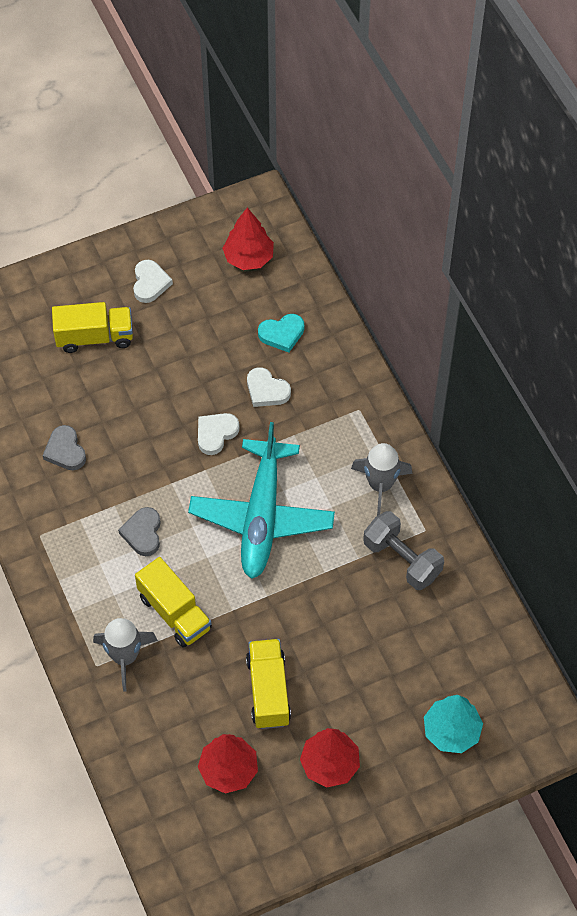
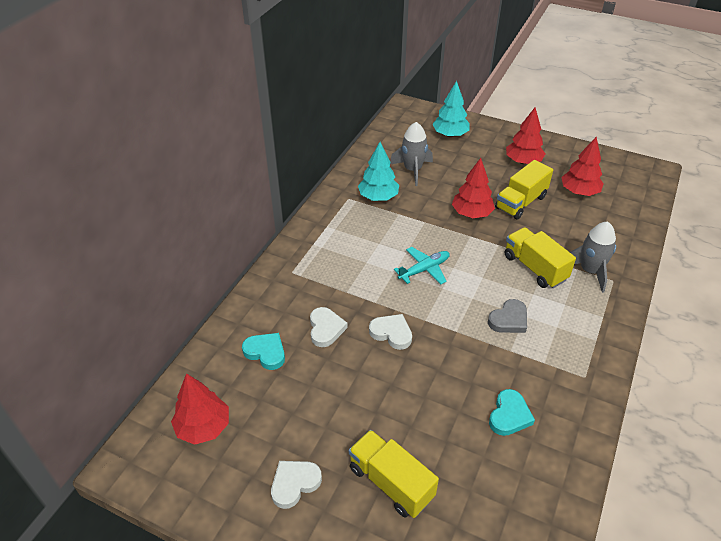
camera: 130 degrees left, 15 degrees down
(65, 451) = (509, 415): grey heart -> turquoise heart
(174, 612) = (534, 268): yellow truck -> yellow truck turned 45 degrees counterclockwise
(216, 434) = (391, 333): white heart -> white heart turned 150 degrees counterclockwise
(261, 517) = (424, 269): turquoise plane -> turquoise plane, size x0.48
(296, 626) = (471, 213): none -> red tree
(380, 485) = (339, 231): grey rocket -> grey rocket (412, 170)
(402, 559) = (378, 197): grey dumbbell -> turquoise tree

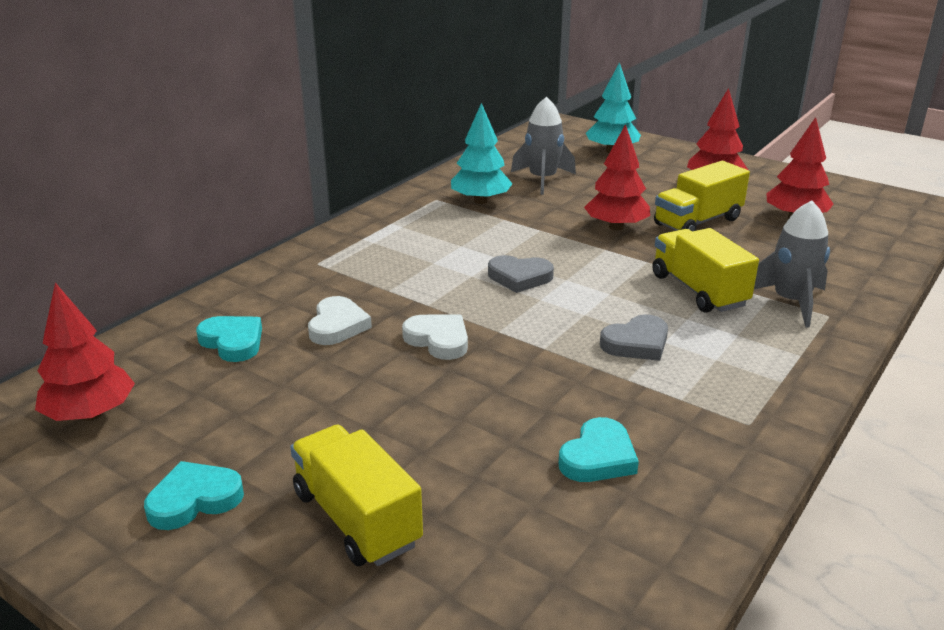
camera: 10 degrees right, 15 degrees down
(294, 484) = (194, 500): white heart -> turquoise heart
(424, 269) = (519, 277): turquoise plane -> grey heart

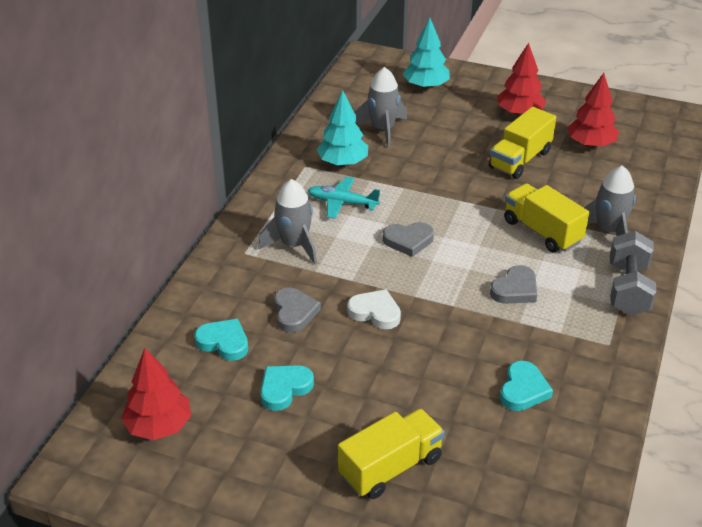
camera: 15 degrees left, 10 degrees up
(194, 500) = (277, 476): turquoise heart -> turquoise heart (284, 388)
(337, 326) = (294, 312): white heart -> grey heart
(356, 519) = (390, 467): yellow truck -> yellow truck turned 105 degrees clockwise
(379, 264) = (294, 245): none -> grey rocket
(459, 234) = (342, 203): none -> turquoise plane
(616, 227) = (460, 175): red tree -> none
(799, 366) = (628, 289): none -> grey dumbbell

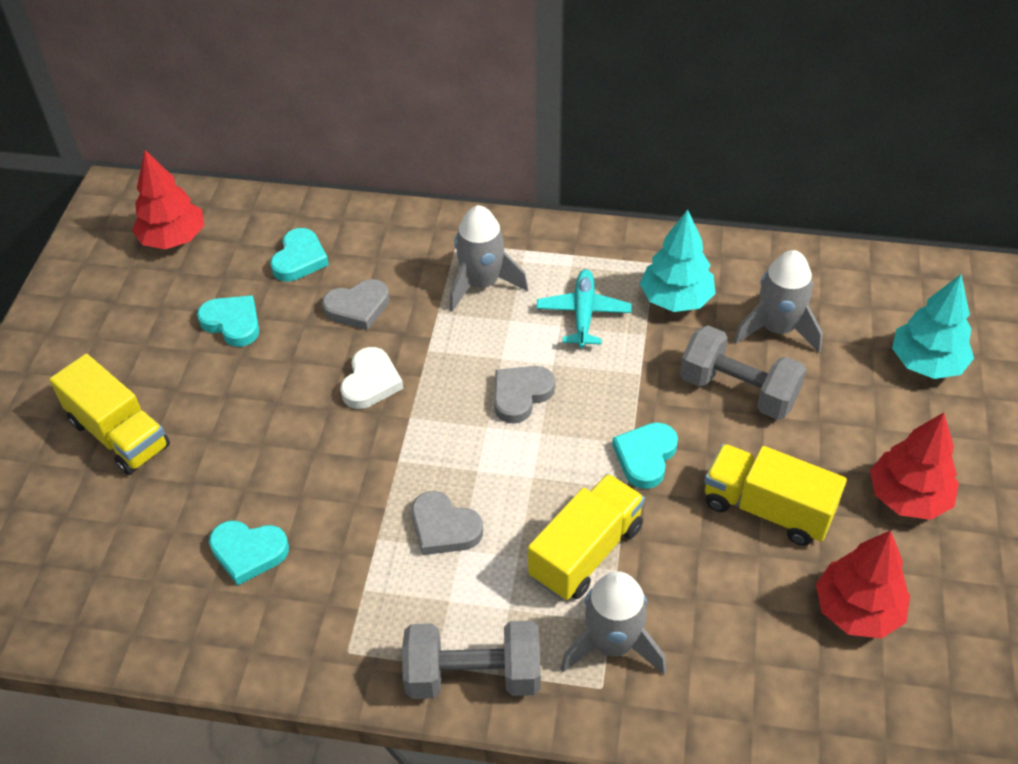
camera: 80 degrees right, 10 degrees up
(408, 241) = (521, 395): grey heart -> grey heart turned 60 degrees clockwise
(429, 153) = (738, 390): none -> grey dumbbell
(473, 197) = (645, 457): none -> turquoise heart

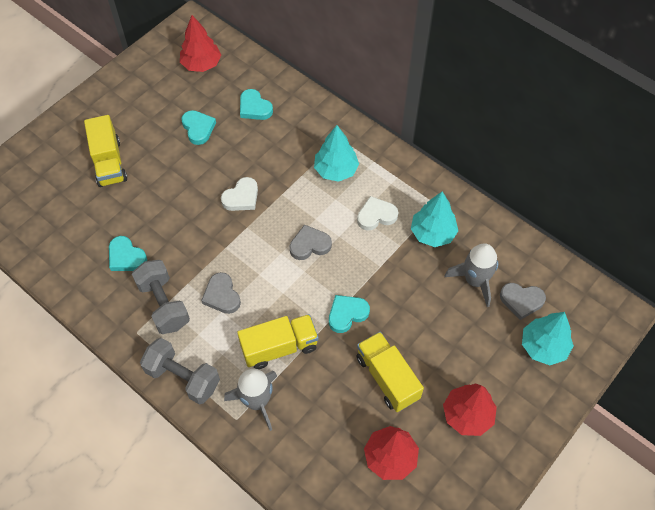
camera: 30 degrees right, 10 degrees up
(299, 259) = (254, 107): turquoise heart -> turquoise heart turned 90 degrees clockwise
(358, 307) = (264, 151): grey heart -> grey heart (521, 301)
(482, 284) = (336, 170): grey rocket -> turquoise tree
(583, 314) = (376, 215): turquoise plane -> white heart
(738, 390) = (424, 304): grey dumbbell -> grey dumbbell (164, 304)

